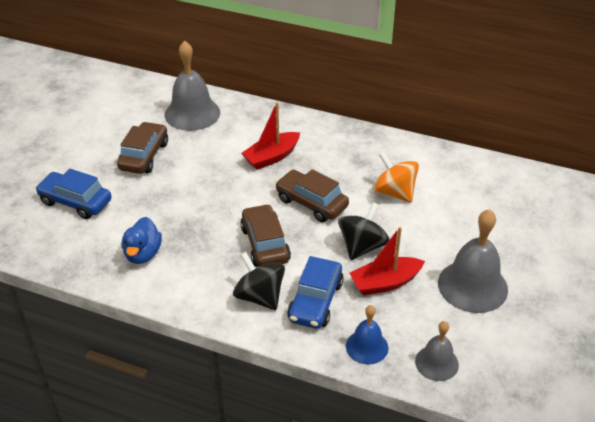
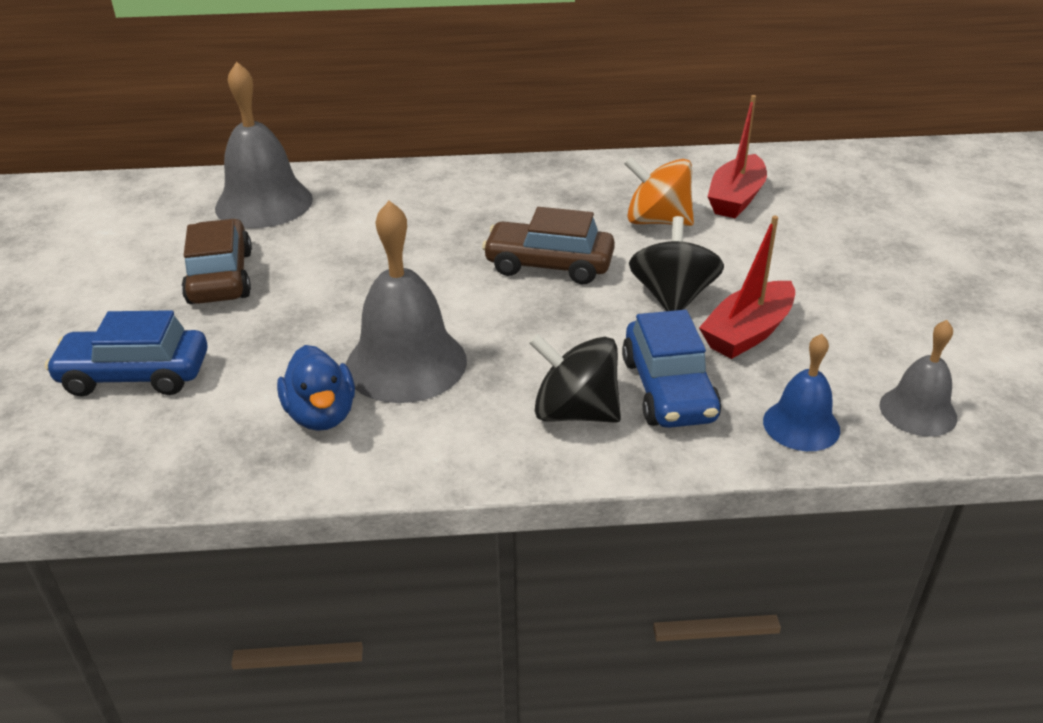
camera: 25 degrees left, 5 degrees down
(265, 244) = (522, 338): brown car -> none
(271, 157) = (438, 225): red boat -> red boat (736, 198)
(472, 286) = (868, 299): grey bell -> grey bell (406, 363)

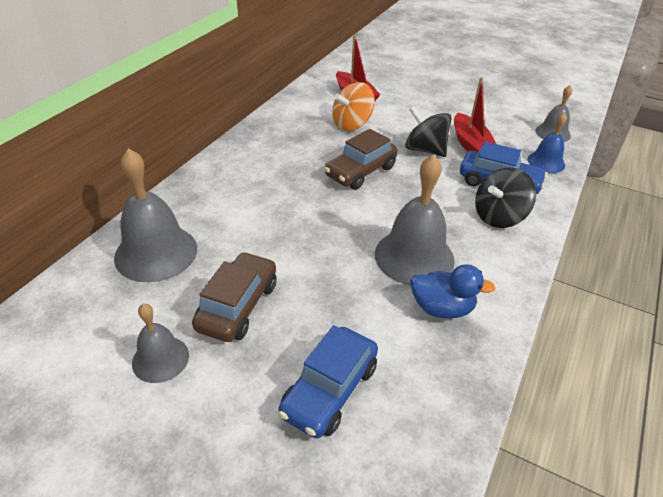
camera: 60 degrees left, 5 degrees up
(121, 266) = (160, 359): none -> grey bell
(221, 277) = (238, 306): brown car -> brown car turned 90 degrees clockwise

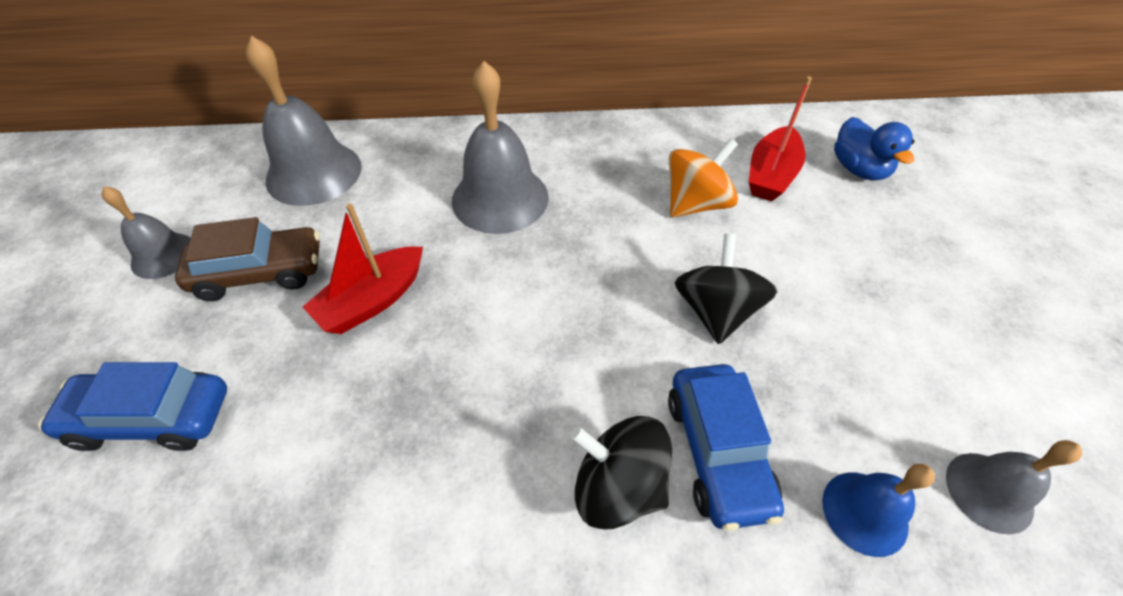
camera: 60 degrees right, 10 degrees up
(352, 124) = (695, 203): orange spinning top -> orange spinning top turned 120 degrees clockwise
(360, 171) = (590, 262): brown car -> none
(414, 256) = (439, 404): grey bell -> grey bell (500, 198)
(442, 308) = (344, 485): blue duck -> blue duck (858, 169)
(470, 144) = (796, 365): red boat -> red boat (373, 300)

